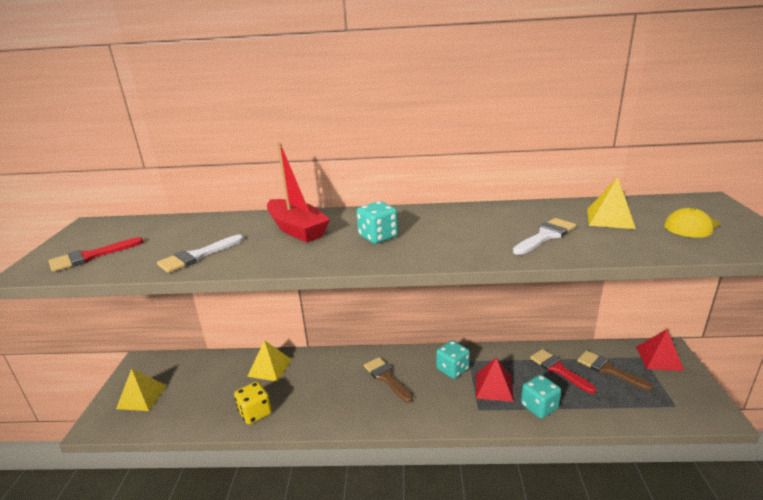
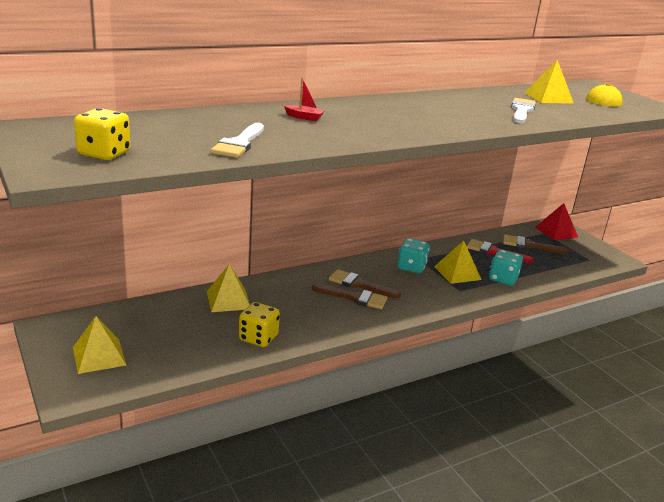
camera: 35 degrees left, 0 degrees up
(90, 256) = (104, 153): red brush -> yellow dice
(297, 229) = (304, 117): red boat -> red boat, size x0.42
(369, 391) = (354, 297): none -> brown brush
(378, 237) = (392, 118): turquoise dice -> none
(494, 387) = (457, 273): red pyramid -> yellow pyramid

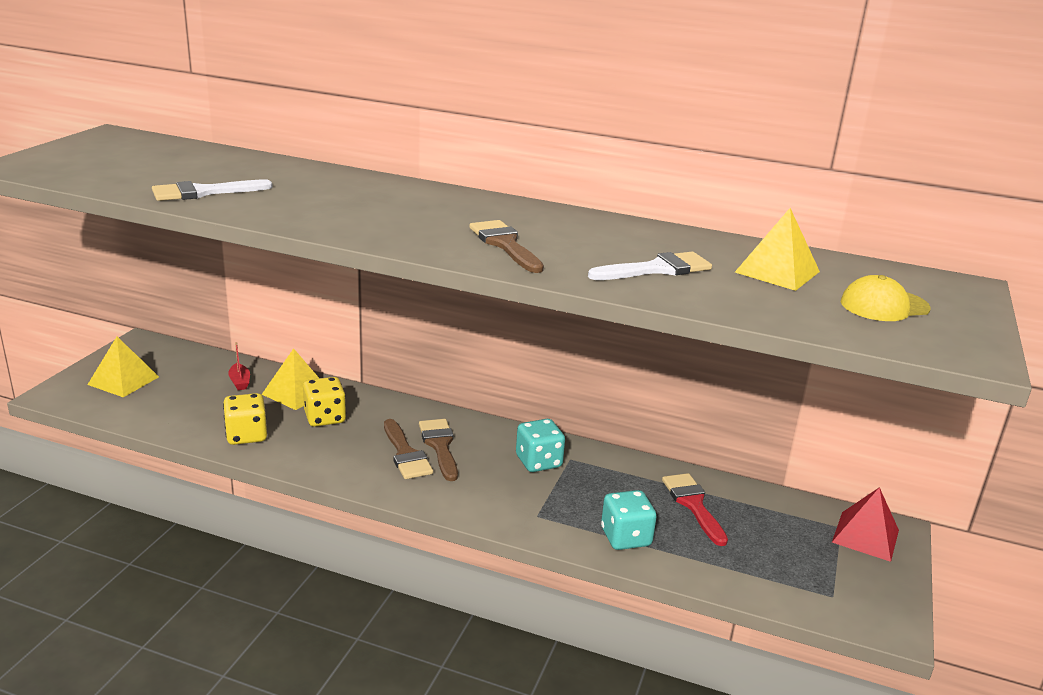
camera: 50 degrees right, 0 degrees up
(104, 153) = (88, 166): yellow dice -> yellow dice (325, 418)
(304, 117) = (346, 192): red boat -> red boat (240, 382)
(457, 273) = (581, 497): yellow pyramid -> none
(529, 245) = (770, 526): brown brush -> brown brush (505, 244)

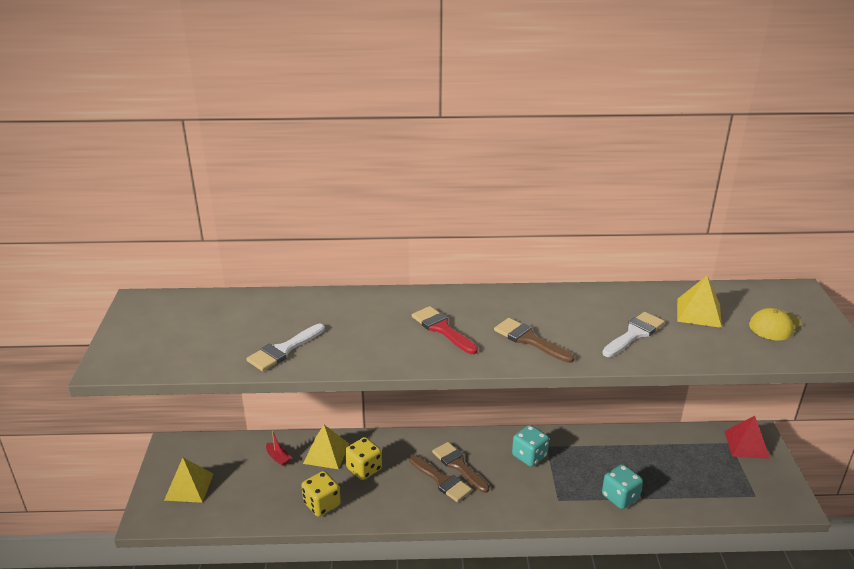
camera: 20 degrees left, 5 degrees up
(693, 504) = (641, 456): red brush -> red brush (442, 329)

